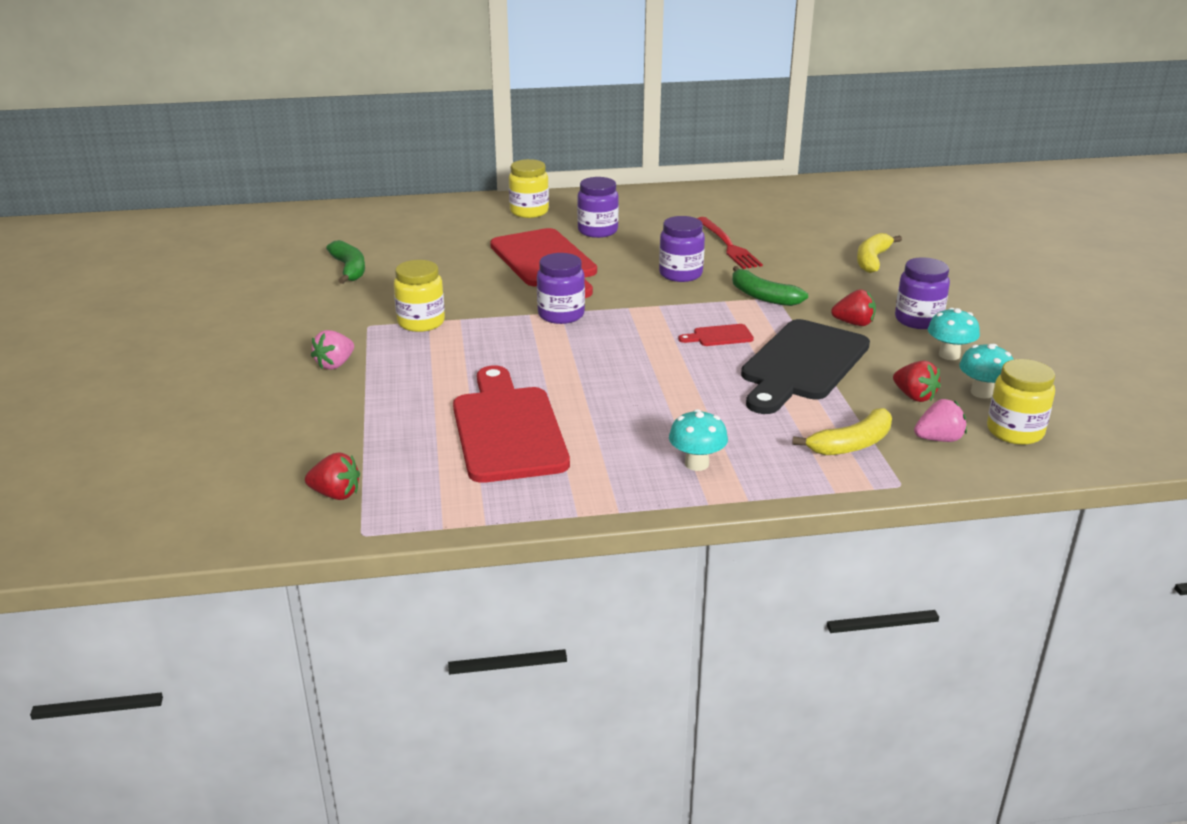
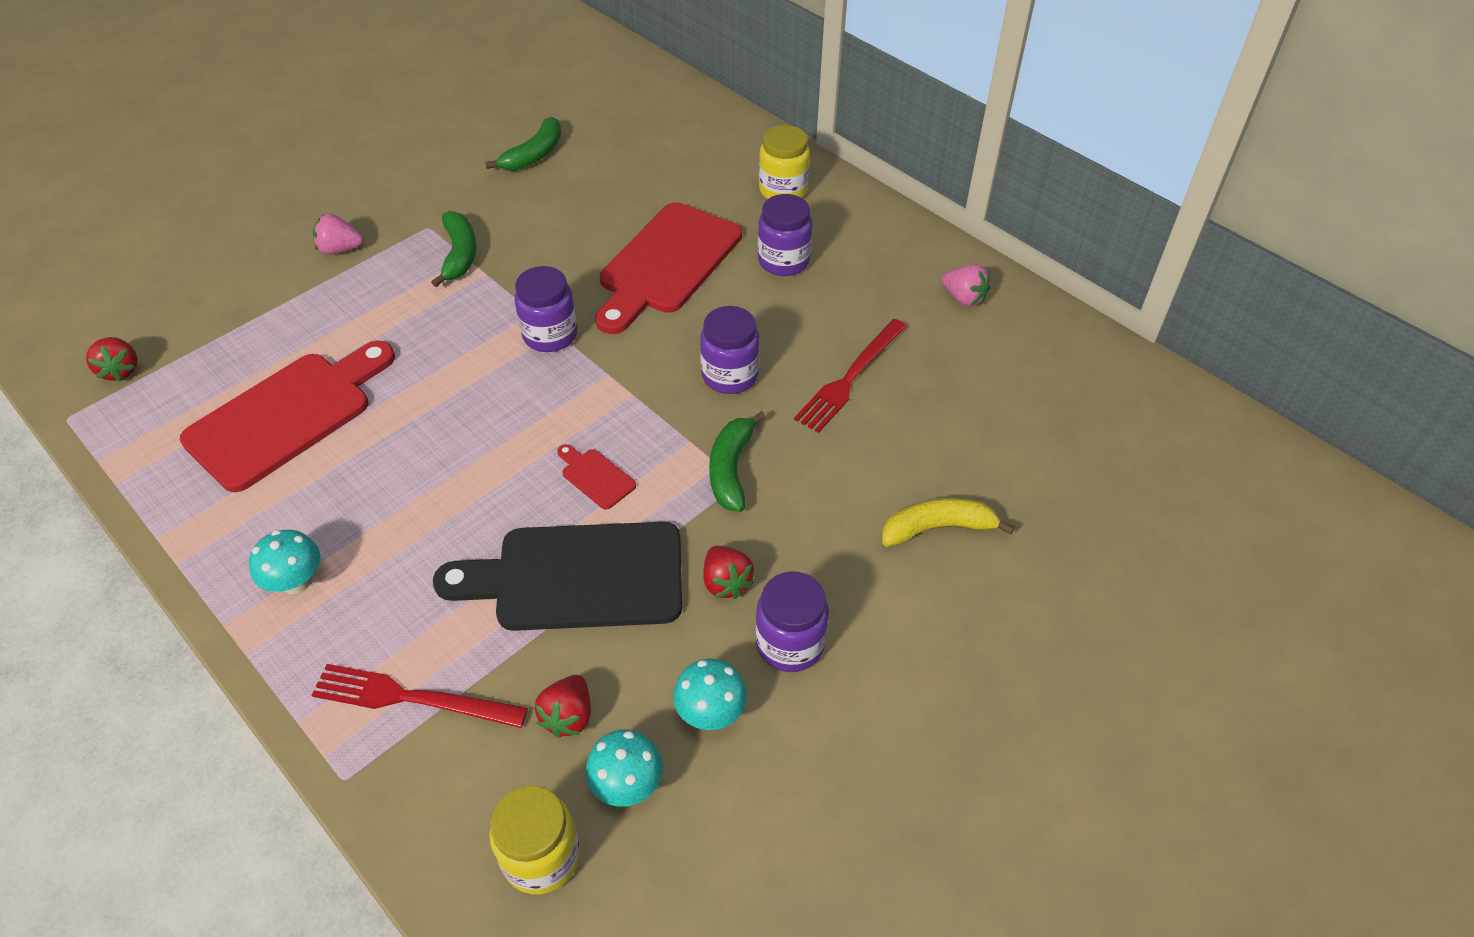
camera: 55 degrees right, 20 degrees up
(421, 322) = (459, 255): yellow jar -> green banana
(851, 444) = (412, 698): yellow banana -> red fork
(938, 439) = (473, 780): pink strawberry -> pink strawberry (964, 298)

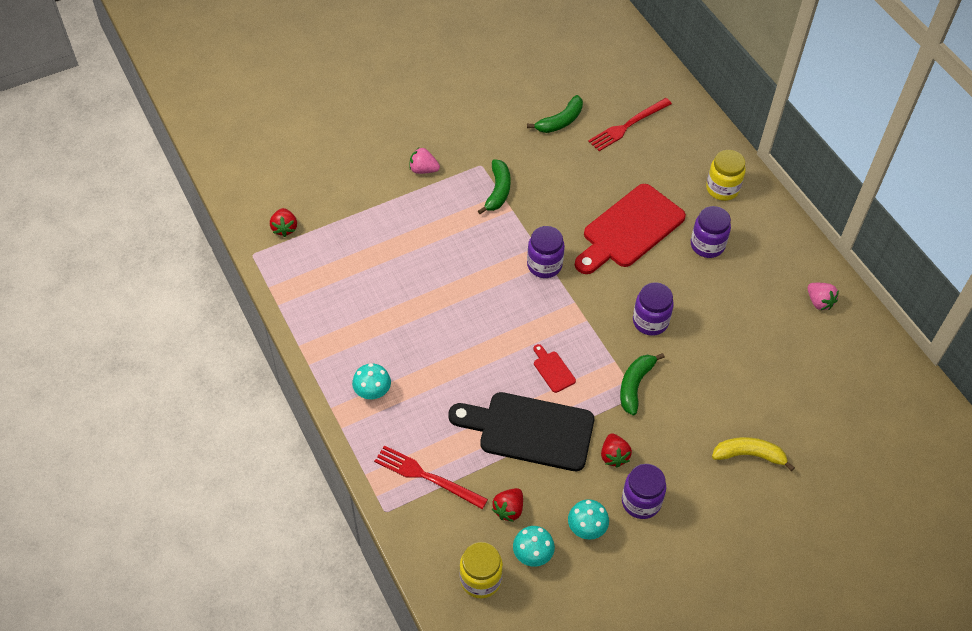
camera: 15 degrees right, 5 degrees up
(287, 415) = (378, 283): red cutting board -> none
(850, 378) = (726, 342): red fork -> red fork (628, 125)

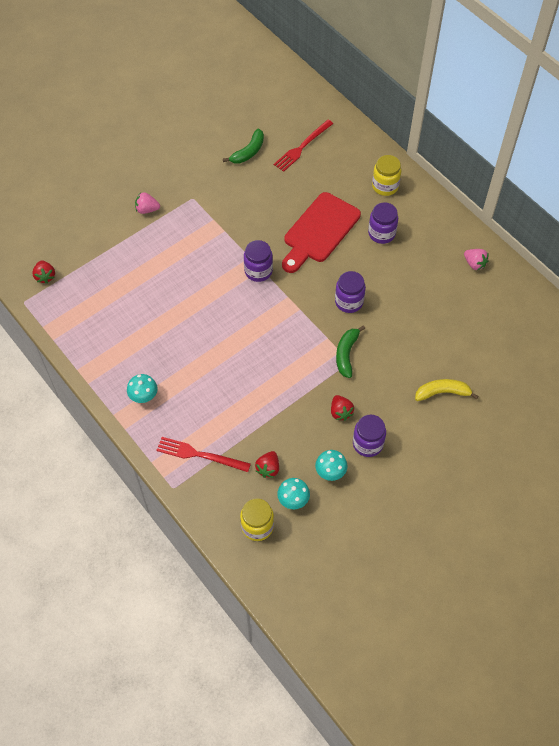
camera: 10 degrees left, 5 degrees up
(498, 191) = (210, 217): green banana -> none
(529, 430) = (272, 404): black cutting board -> none
(552, 370) = (281, 353): red cutting board -> none

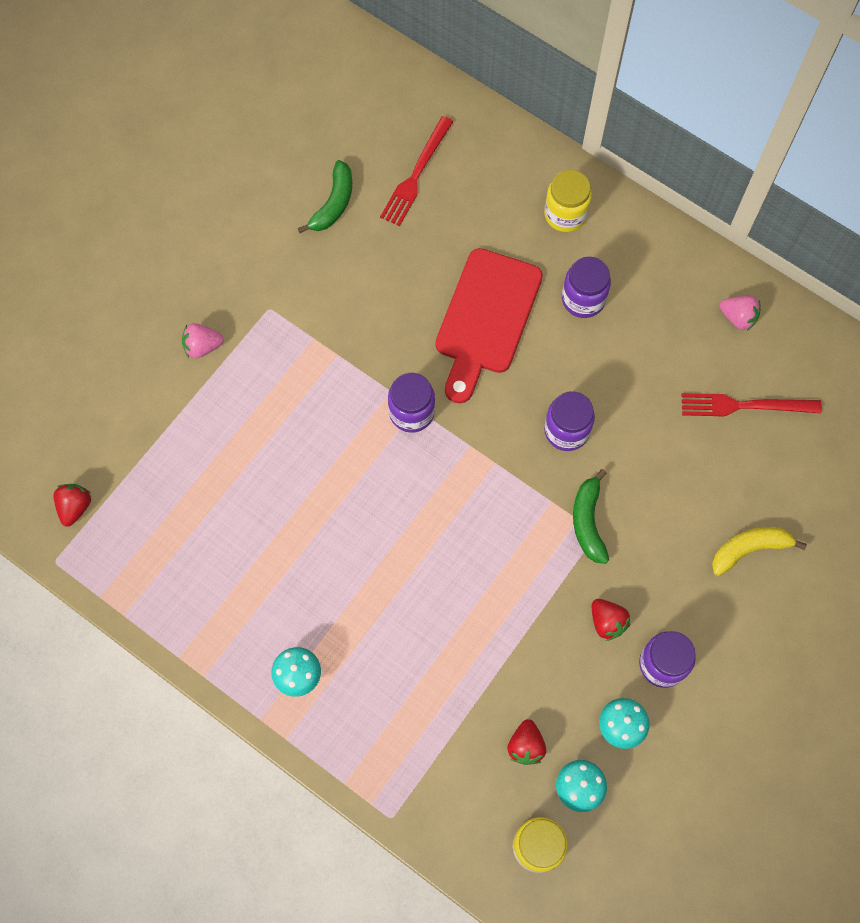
camera: 15 degrees left, 10 degrees up
(45, 276) = (75, 507): red strawberry -> red strawberry turned 135 degrees counterclockwise
(200, 455) = (415, 751): red fork -> red fork (744, 406)

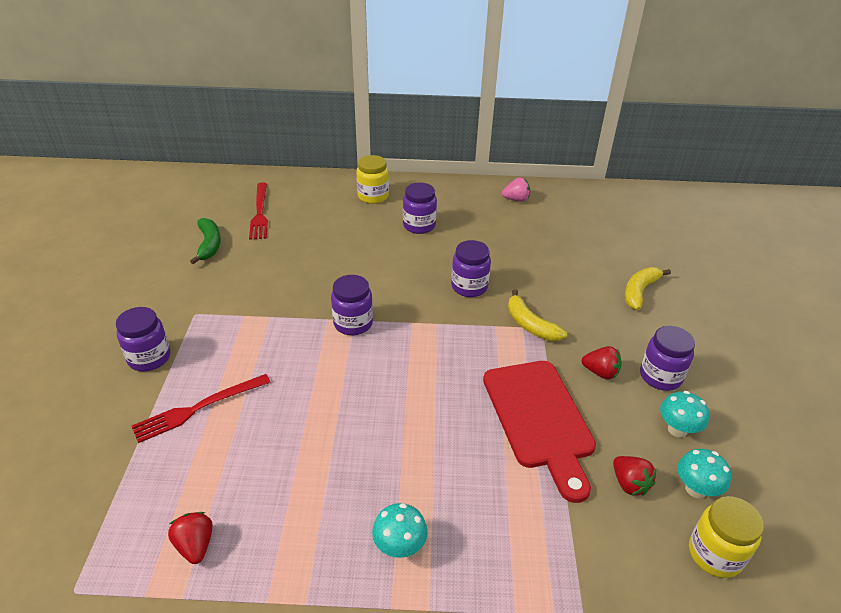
camera: 35 degrees left, 30 degrees down
(75, 507) = (76, 530): red strawberry -> red strawberry (195, 545)
(202, 346) = (149, 358): pink strawberry -> purple jar
(486, 318) = (364, 257): red cutting board -> red cutting board (540, 419)
(588, 521) = (530, 325): green banana -> yellow banana
(744, 406) = (561, 232): red fork -> red fork (198, 408)

